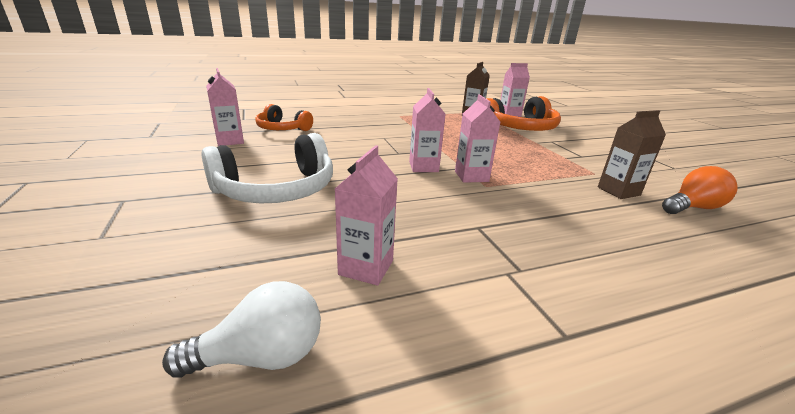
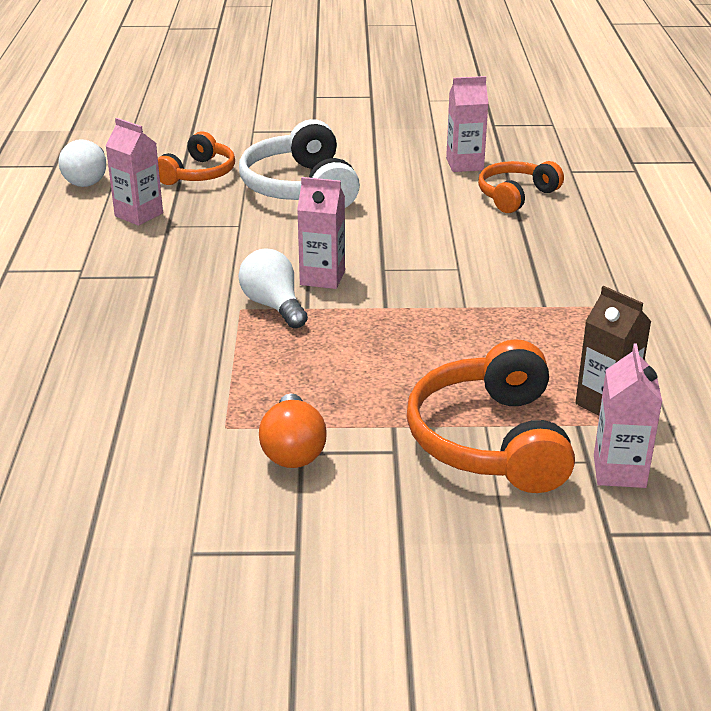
camera: 110 degrees right, 5 degrees up
(242, 250) = (198, 174): none -> orange headphones
(471, 176) = (274, 306): pink carton -> white light bulb
(618, 191) = (158, 415): brown carton -> none
(692, 208) = (72, 459): orange light bulb -> orange light bulb (293, 450)

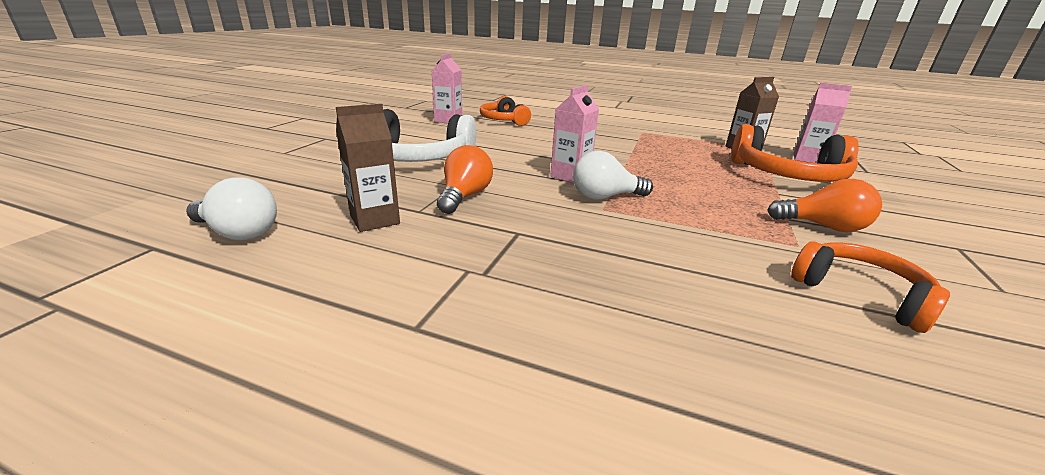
camera: 70 degrees left, 5 degrees down
(139, 214) = (375, 220): pink carton -> brown carton
(198, 174) = (329, 182): orange headphones -> orange headphones (859, 294)
(214, 236) = (464, 196): none -> orange light bulb

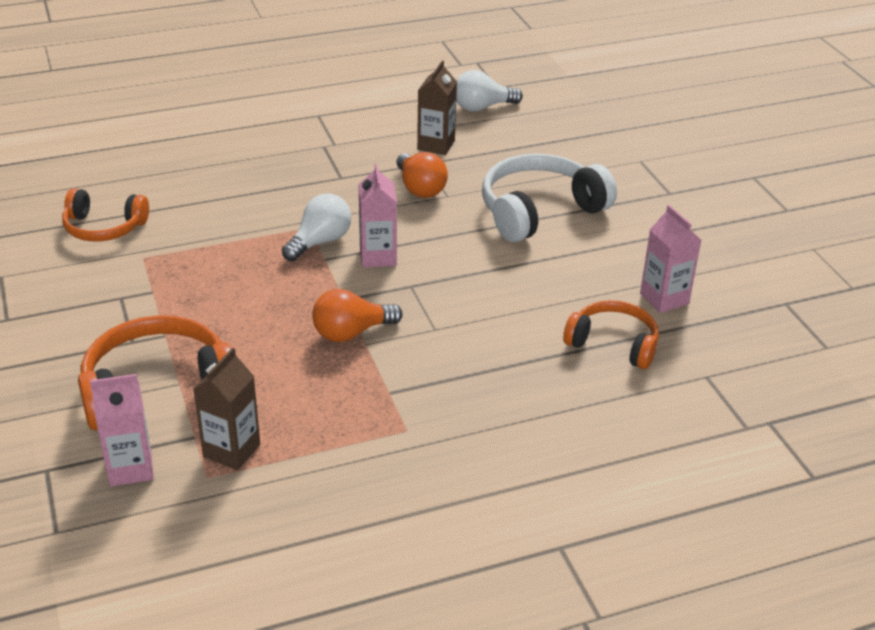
camera: 140 degrees right, 10 degrees up
(823, 226) = (121, 293): orange light bulb -> orange light bulb (351, 332)

